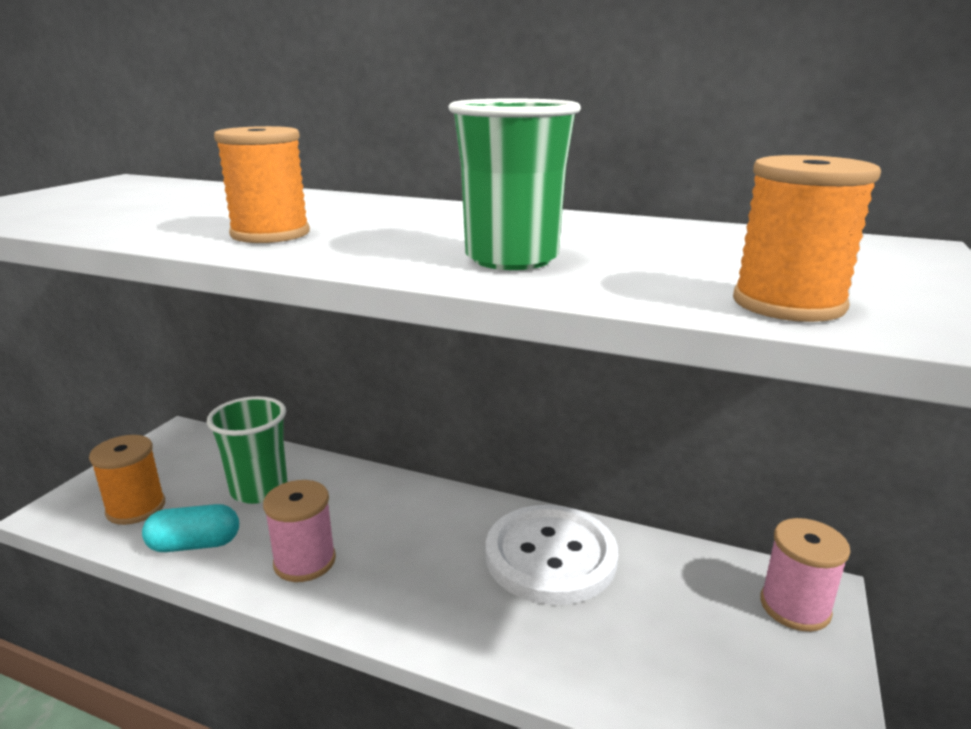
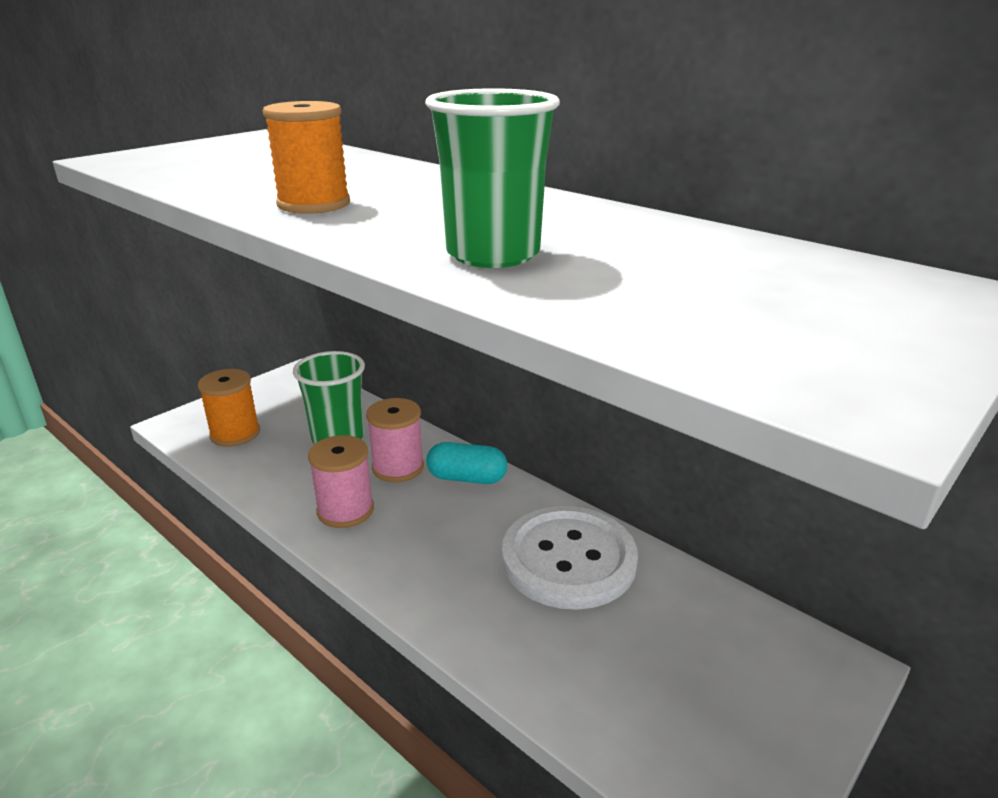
camera: 20 degrees right, 5 degrees up
(195, 544) = (266, 475): turquoise capsule -> turquoise capsule (467, 478)
(788, 304) = (707, 341): orange spool -> none
(795, 607) = (803, 675): pink spool -> pink spool (398, 467)

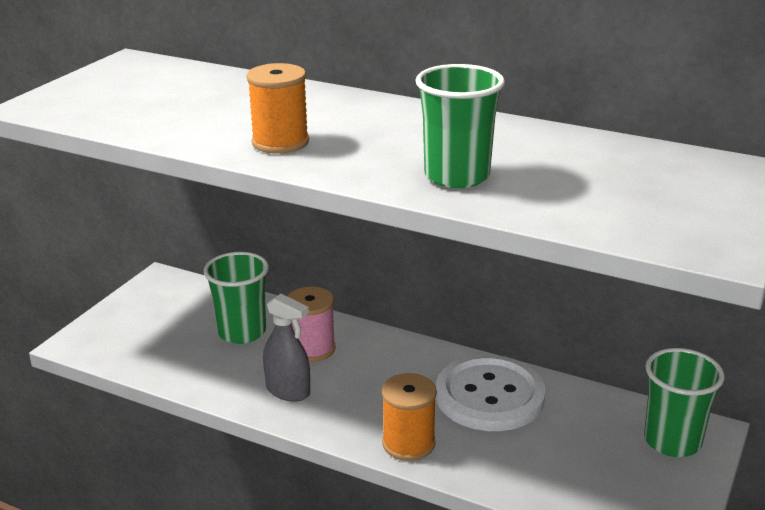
camera: 15 degrees left, 0 degrees up
(235, 434) = (141, 343): orange spool -> orange spool (408, 443)
(345, 510) = (288, 391): pink spool -> grey spray bottle
(467, 478) = (377, 348): turquoise capsule -> none
(789, 672) = (672, 441): none -> green cup

